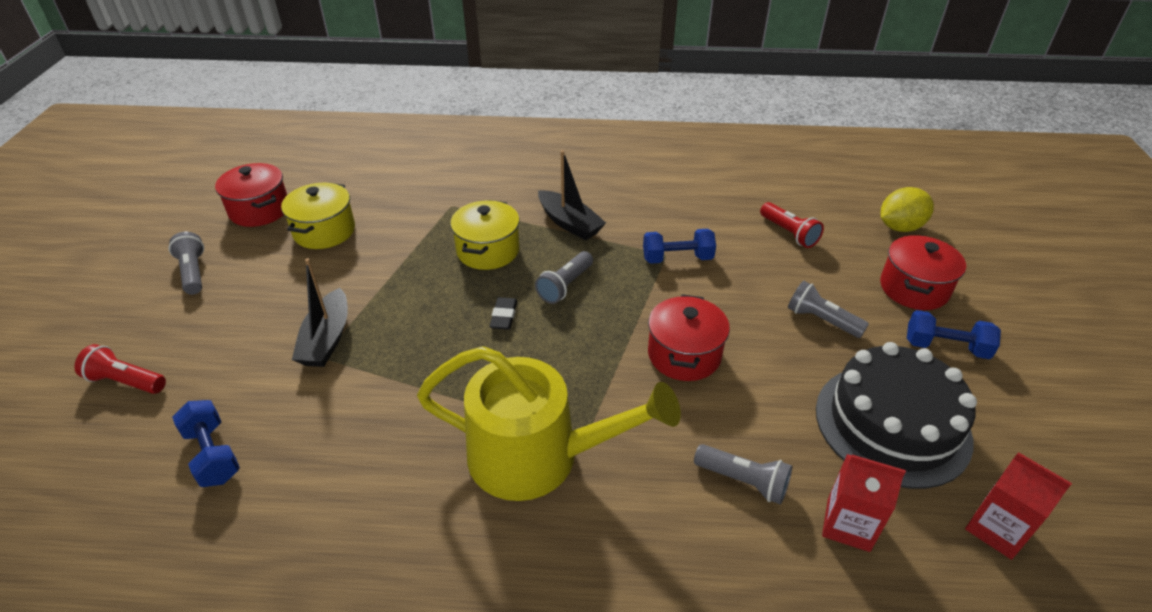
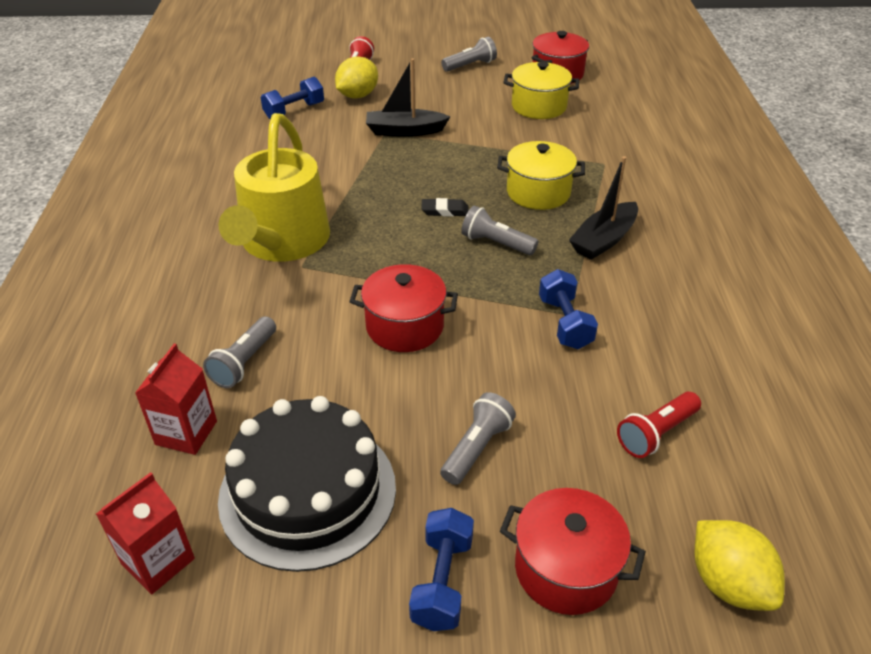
camera: 85 degrees right, 0 degrees up
(208, 382) = (357, 95): none -> yellow lemon

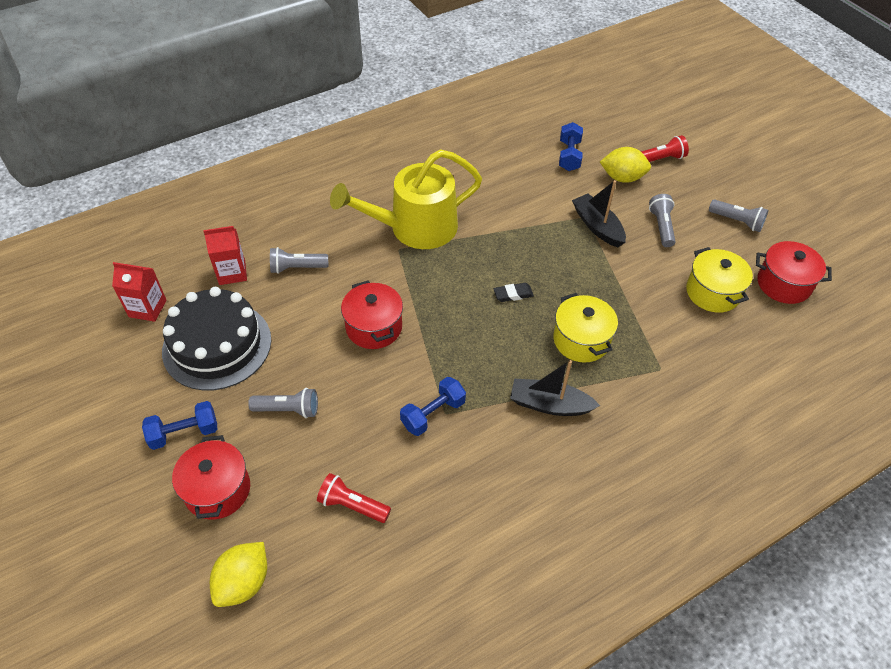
camera: 60 degrees right, 10 degrees up
(294, 111) = (569, 156): blue dumbbell -> blue dumbbell turned 75 degrees clockwise
(445, 211) = (513, 294): black eraser -> black eraser turned 75 degrees counterclockwise
(496, 243) = (496, 340): grey flashlight -> grey flashlight (661, 227)

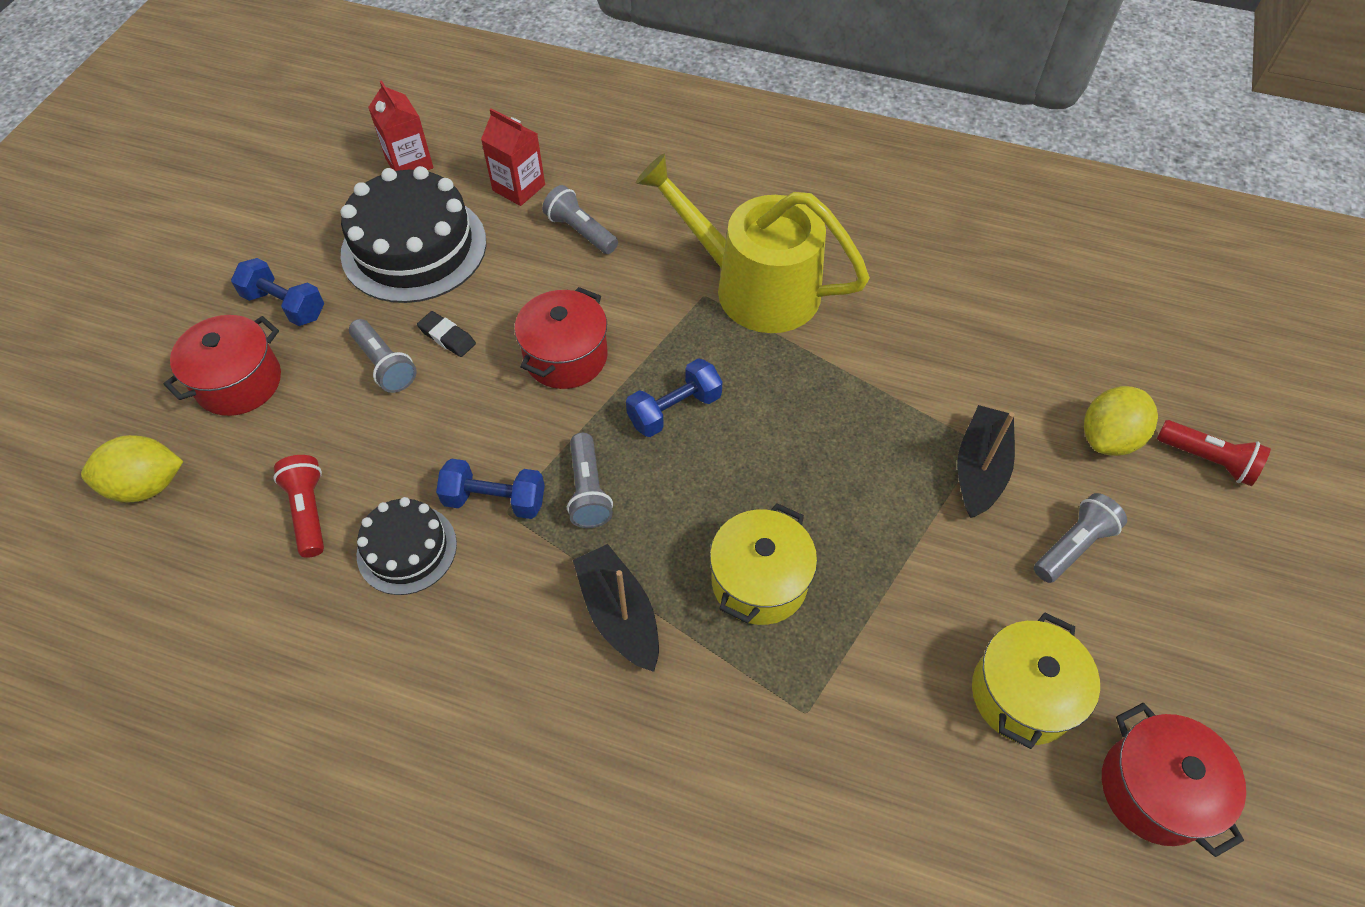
camera: 50 degrees right, 5 degrees up
(424, 472) = (407, 549): none -> black cake
(513, 294) = (757, 455): black eraser -> black eraser (447, 337)
(569, 156) = (1070, 352): blue dumbbell -> blue dumbbell (674, 410)
(622, 178) = (1108, 438): yellow lemon -> yellow lemon turned 75 degrees clockwise
(737, 221) = (1207, 640): grey flashlight -> grey flashlight (588, 490)

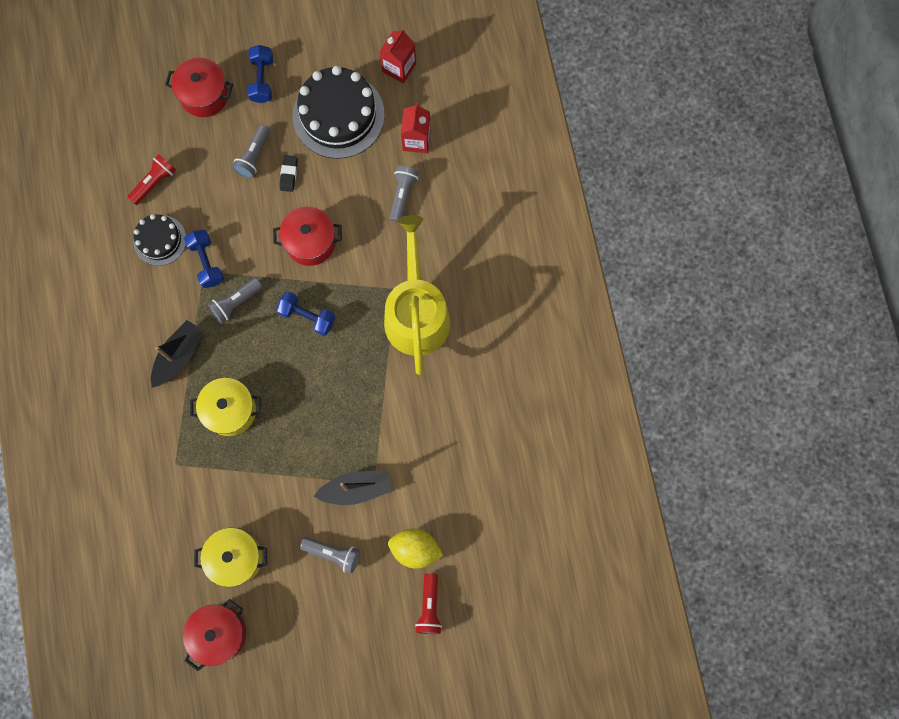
camera: 60 degrees right, 20 degrees up
(147, 485) = (128, 100): yellow lemon -> none

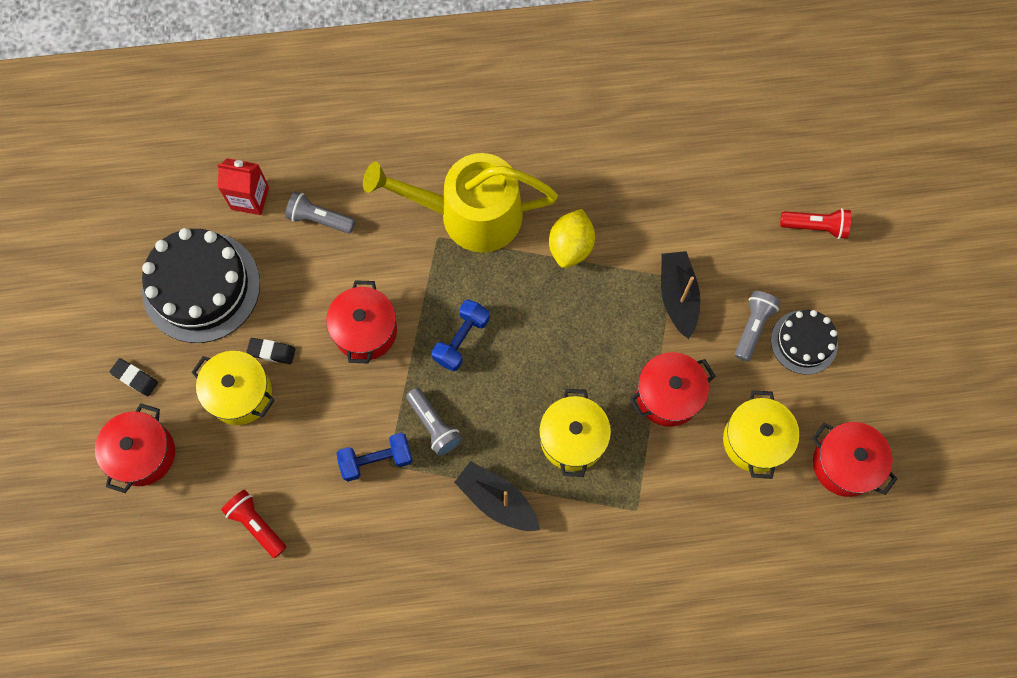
camera: 85 degrees left, 5 degrees down
(160, 240) = (338, 520): black cake -> black cake (804, 342)
(254, 156) = (240, 394): grey flashlight -> yellow pot
(262, 80) = (135, 378): blue dumbbell -> black eraser
(270, 485) = (668, 395): none -> red pot
(399, 67) = (150, 211): red carton -> none
(415, 549) = (750, 237): yellow lemon -> yellow lemon (570, 247)

